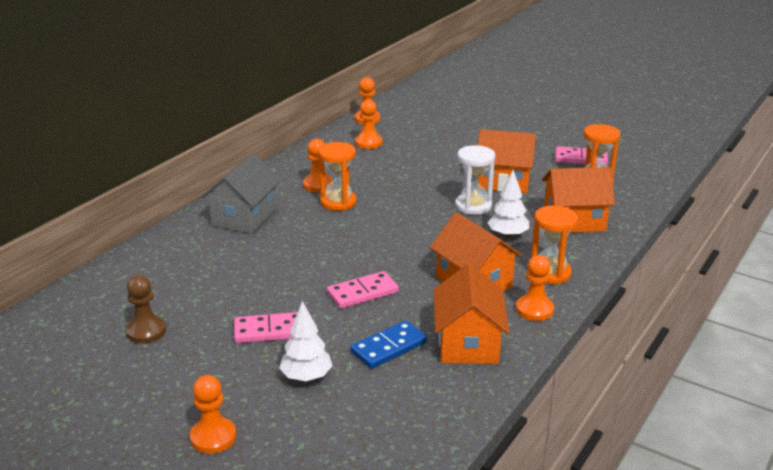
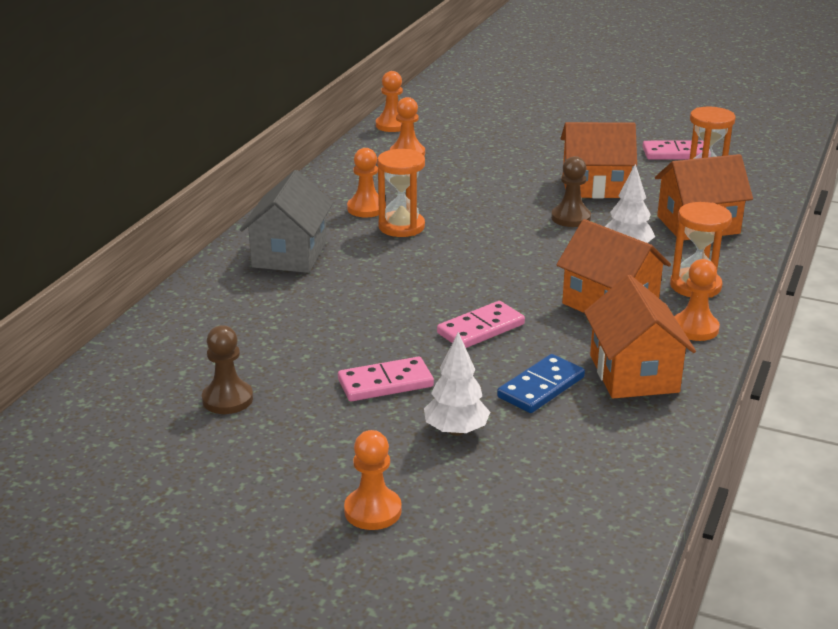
camera: 10 degrees left, 0 degrees up
(473, 206) = (571, 218): white hourglass -> brown pawn

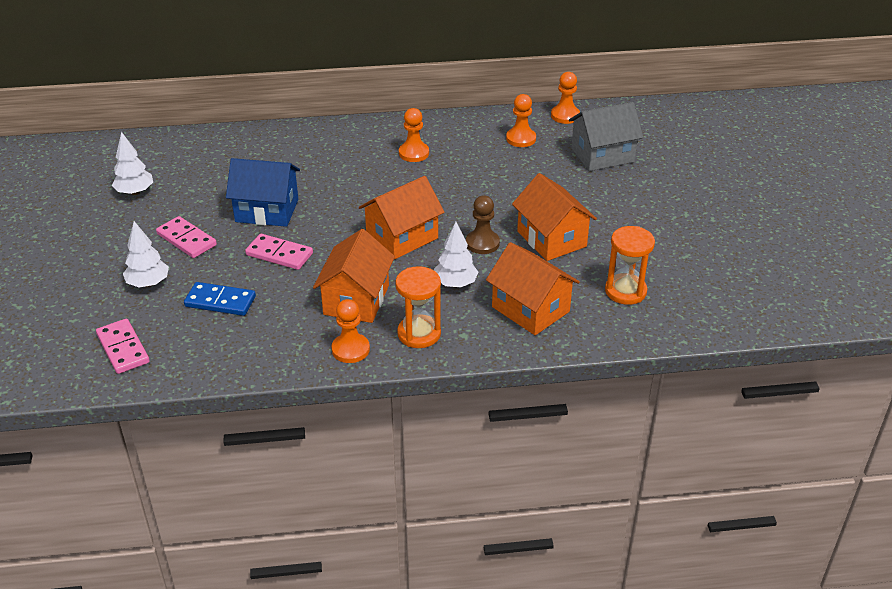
camera: 60 degrees right, 10 degrees up
(227, 399) = (135, 192): brown pawn -> white tree
(289, 254) = (321, 149): grey house -> grey house (602, 155)
(373, 511) = (50, 280): orange pawn -> none
(381, 316) = (267, 211): none -> blue house
(401, 227) = (399, 176): orange hourglass -> none
(633, 373) = (264, 337): orange house -> orange house (402, 237)
(676, 153) = (664, 262): pink domino -> pink domino (123, 348)

